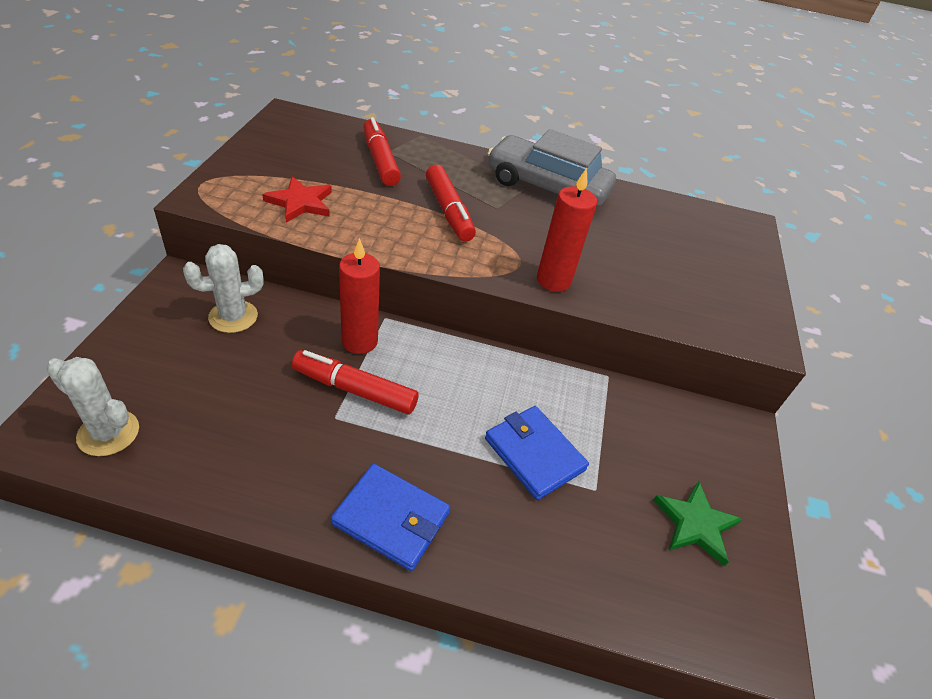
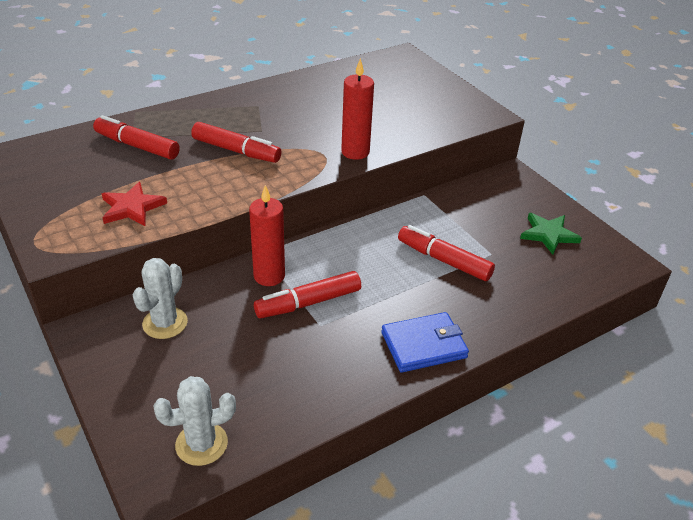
camera: 40 degrees left, 5 degrees down
(534, 454) = (444, 260): blue wallet -> red marker
(547, 187) = (270, 98): grey car -> none

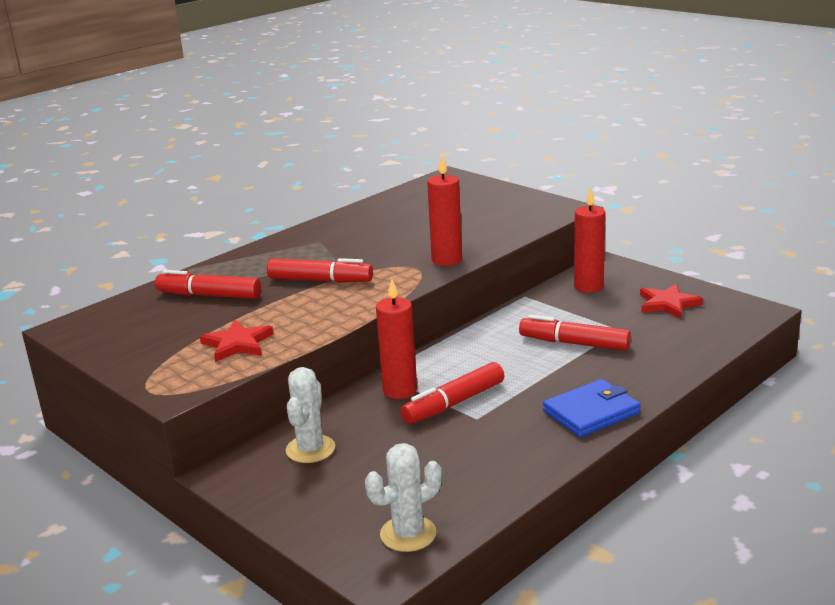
camera: 10 degrees left, 15 degrees down
(485, 197) = (588, 287): none -> red candle
(548, 234) = (668, 304): green star -> red star

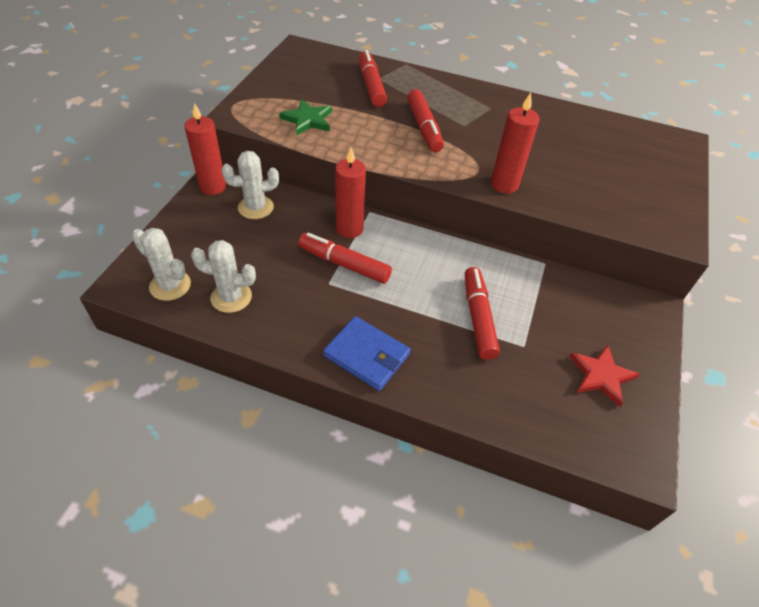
camera: 60 degrees right, 25 degrees up
(237, 344) = (308, 120): red star -> green star
(458, 488) = (231, 297): none -> white cactus
(588, 287) = (594, 304): red candle -> red candle (213, 187)

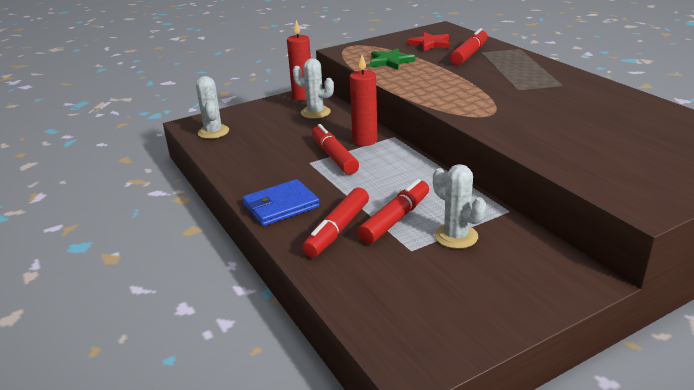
camera: 45 degrees right, 20 degrees down
(231, 297) = (239, 148): white cactus -> white cactus (456, 236)
(367, 355) = (281, 206): blue wallet -> blue wallet turned 75 degrees clockwise
(424, 128) = (478, 83): red marker -> red marker (337, 230)
(504, 184) = (501, 127): red candle -> none
(601, 376) = (457, 297): red star -> red star (430, 44)

